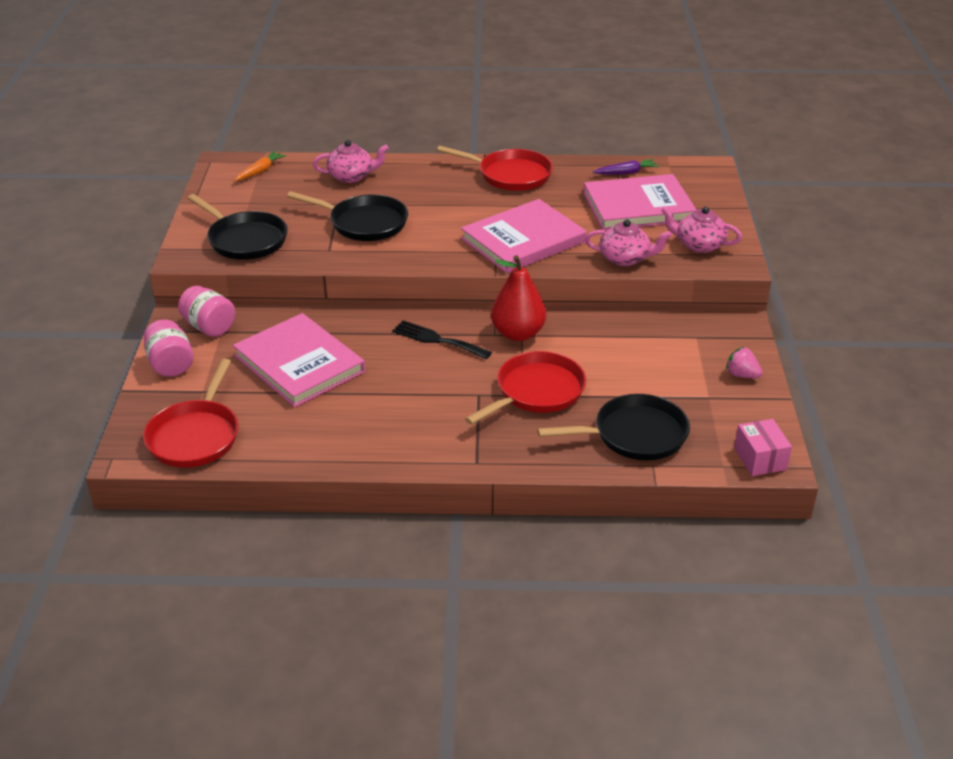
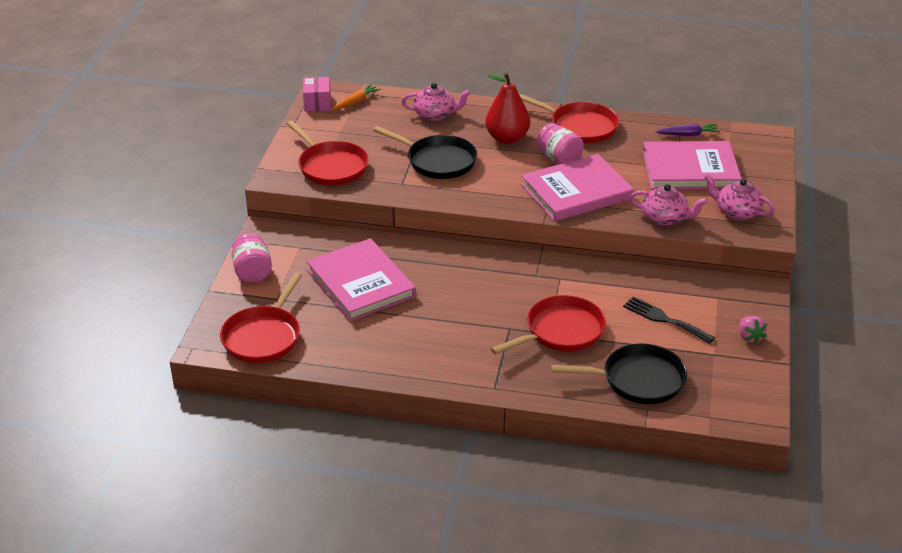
camera: 10 degrees right, 0 degrees up
(209, 327) = (290, 242): pink jar -> pink jar (559, 159)
(245, 240) = (331, 166): black pan -> red pan
(437, 340) = (484, 275): black fork -> black fork (664, 319)
(518, 333) = (557, 277): red pear -> red pear (507, 138)
(741, 375) = (749, 337): pink strawberry -> pink strawberry turned 150 degrees counterclockwise
(760, 459) = (744, 414): pink box -> pink box (317, 103)

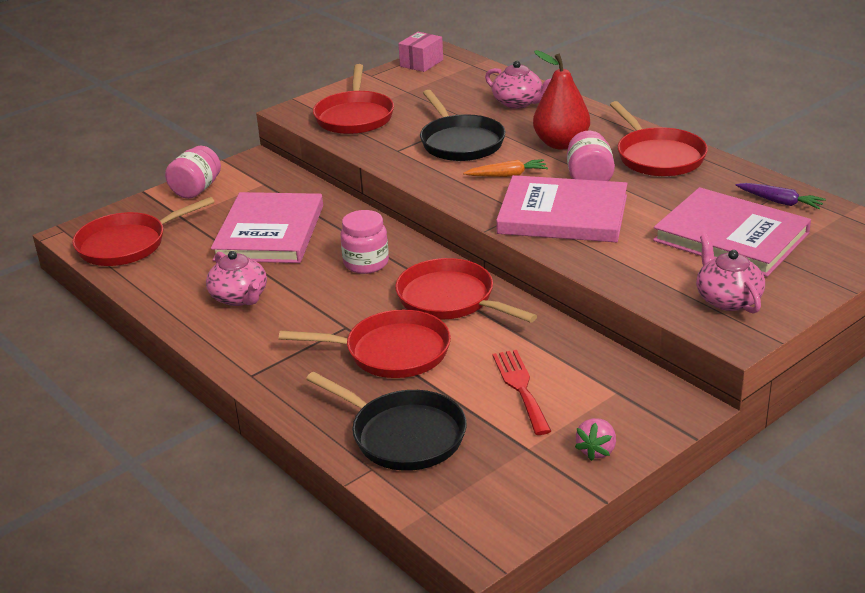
camera: 40 degrees right, 5 degrees down
(355, 102) = (457, 71): orange carrot -> orange carrot (507, 175)
(461, 278) = (366, 263): none -> pink jar
(549, 280) = (450, 299): none -> red pan
(664, 319) = (521, 388): black fork -> red fork
(665, 218) = (627, 274): pink teapot -> pink teapot (239, 297)

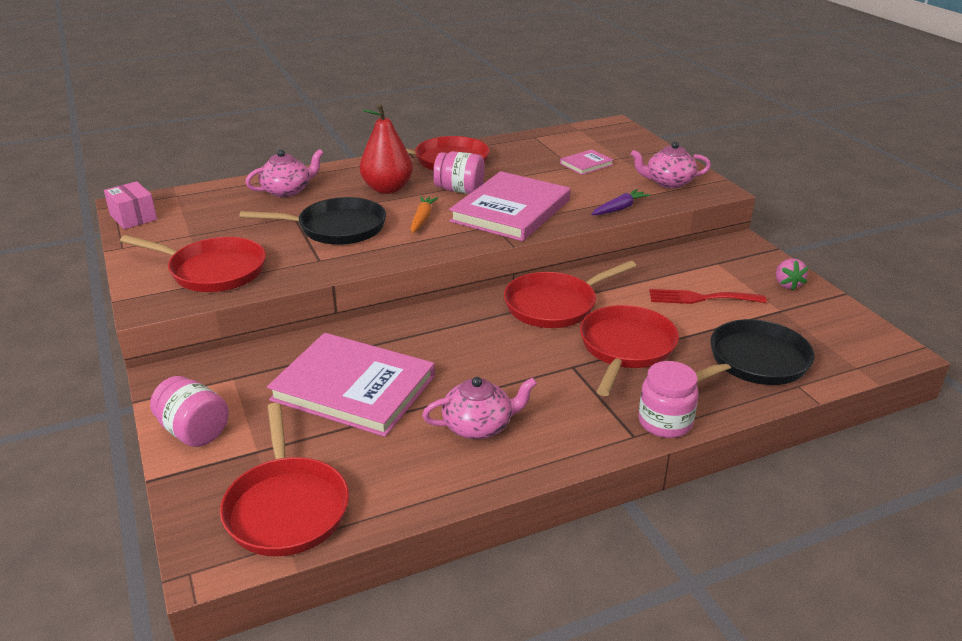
camera: 75 degrees left, 0 degrees up
(366, 263) = (463, 337): pink jar -> pink jar (665, 422)
(596, 450) = (787, 284): pink strawberry -> pink strawberry turned 45 degrees clockwise
(731, 237) = (586, 164): pink book -> pink book, size x0.45
(780, 202) = (549, 141): purple carrot -> purple carrot (619, 209)

